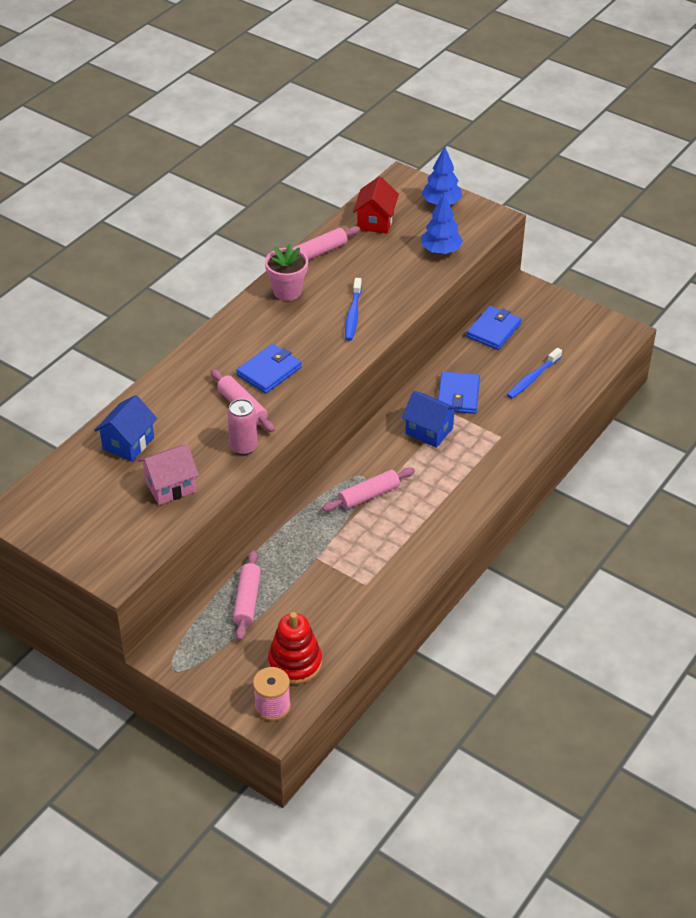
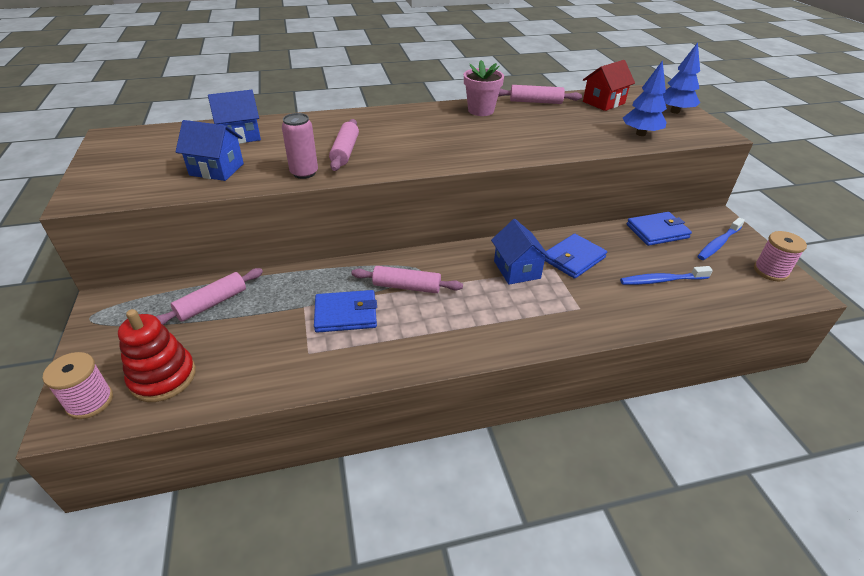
camera: 40 degrees right, 5 degrees down
(170, 486) = (216, 169): pink house -> blue house
(269, 371) = (397, 142): blue wallet -> blue wallet (346, 314)
(353, 314) = (512, 139): blue toothbrush -> blue toothbrush (718, 243)
(594, 325) = (770, 271): none -> pink spool

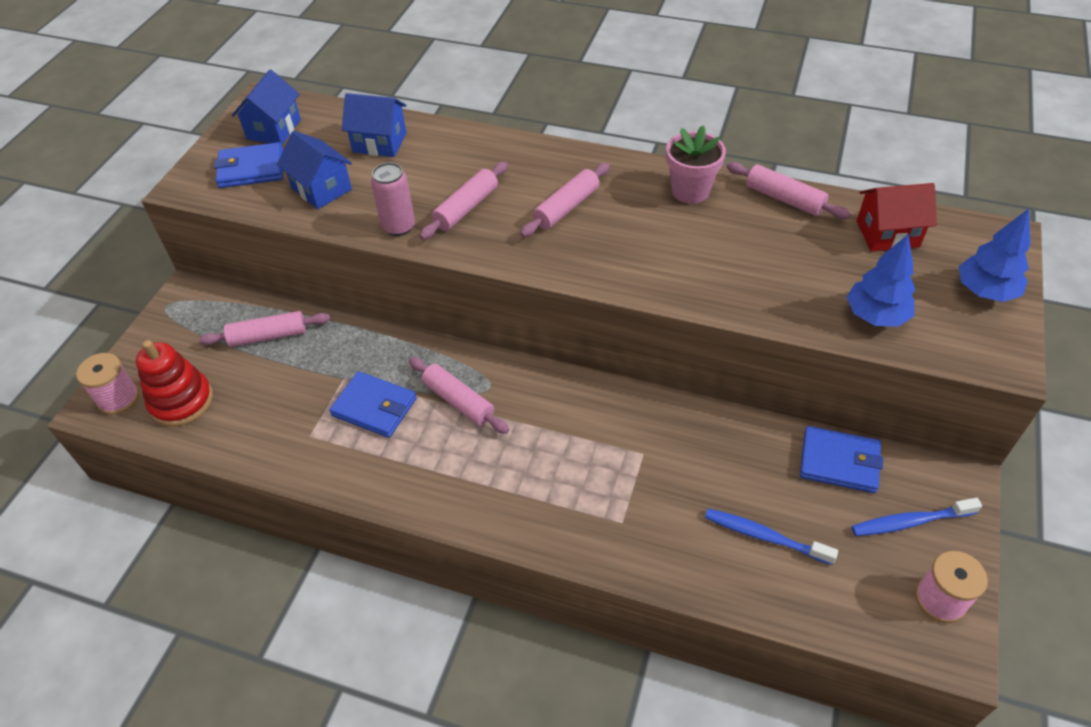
camera: 35 degrees right, 10 degrees up
(414, 135) = (566, 208): none -> pink rolling pin
(517, 269) = (597, 435): blue house -> blue house (274, 129)
(573, 258) = (681, 451): blue wallet -> blue wallet (251, 169)

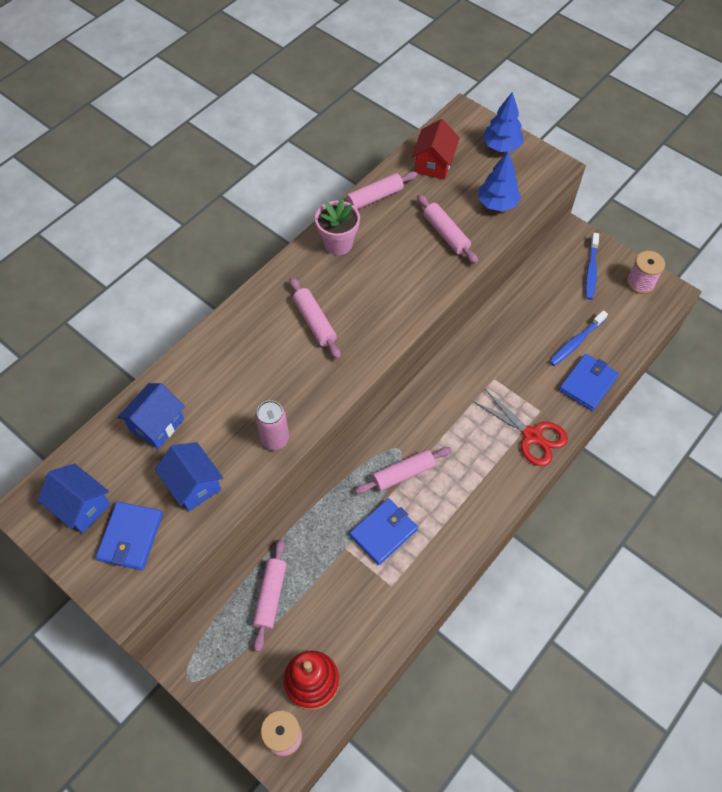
camera: 70 degrees left, 10 degrees up
(321, 189) = (194, 485): blue house -> blue house turned 75 degrees clockwise
(466, 208) = (279, 386): pink rolling pin -> pink rolling pin (446, 234)
(577, 523) = (532, 435): none -> red scissors
(839, 462) = (540, 282): blue wallet -> blue wallet (588, 383)

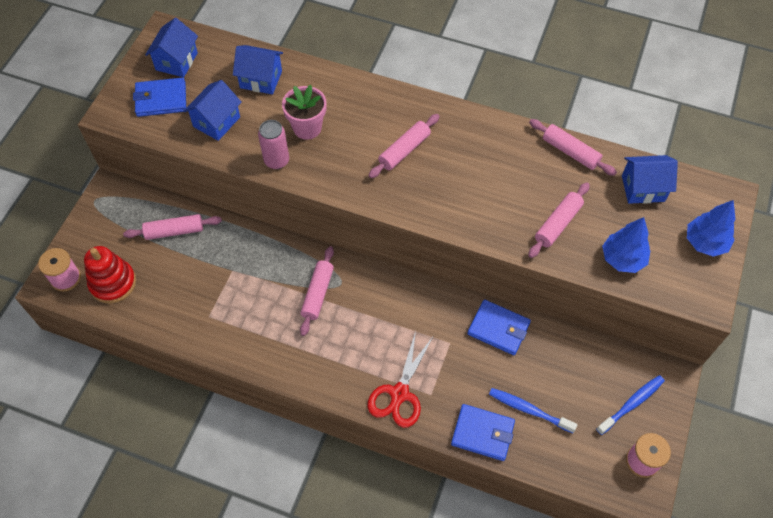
camera: 70 degrees right, 0 degrees up
(338, 243) = (500, 140): pink flower pot -> pink flower pot (307, 128)
(383, 532) = (255, 295): blue wallet -> blue wallet (498, 328)
(403, 473) = (317, 294): pink rolling pin -> pink rolling pin turned 60 degrees clockwise
(434, 164) = (643, 188): red house -> blue house
(591, 270) = (631, 404): blue toothbrush -> blue toothbrush turned 150 degrees clockwise

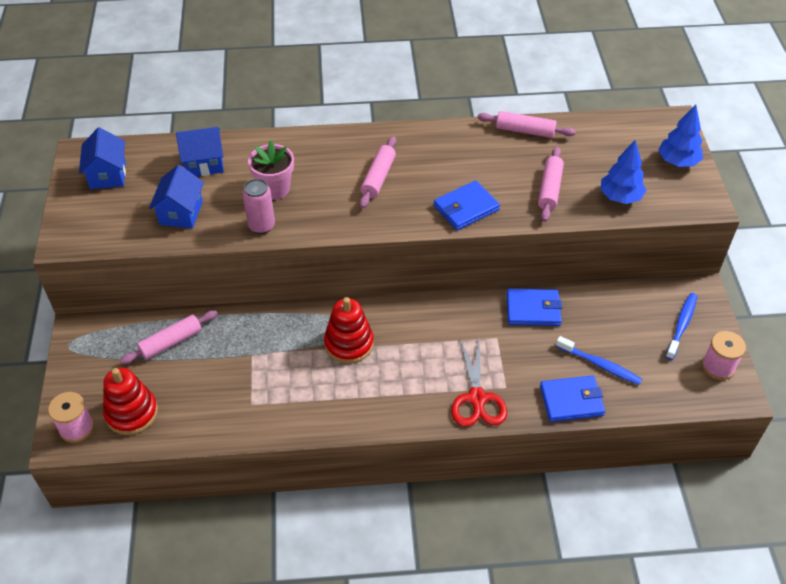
camera: 25 degrees left, 10 degrees down
(161, 99) = (111, 212): blue wallet -> blue wallet (466, 208)
(317, 294) = (349, 343): pink rolling pin -> red stacking toy
(529, 410) = (600, 365): blue toothbrush -> blue toothbrush turned 150 degrees counterclockwise
(643, 188) = (602, 138): blue house -> none

